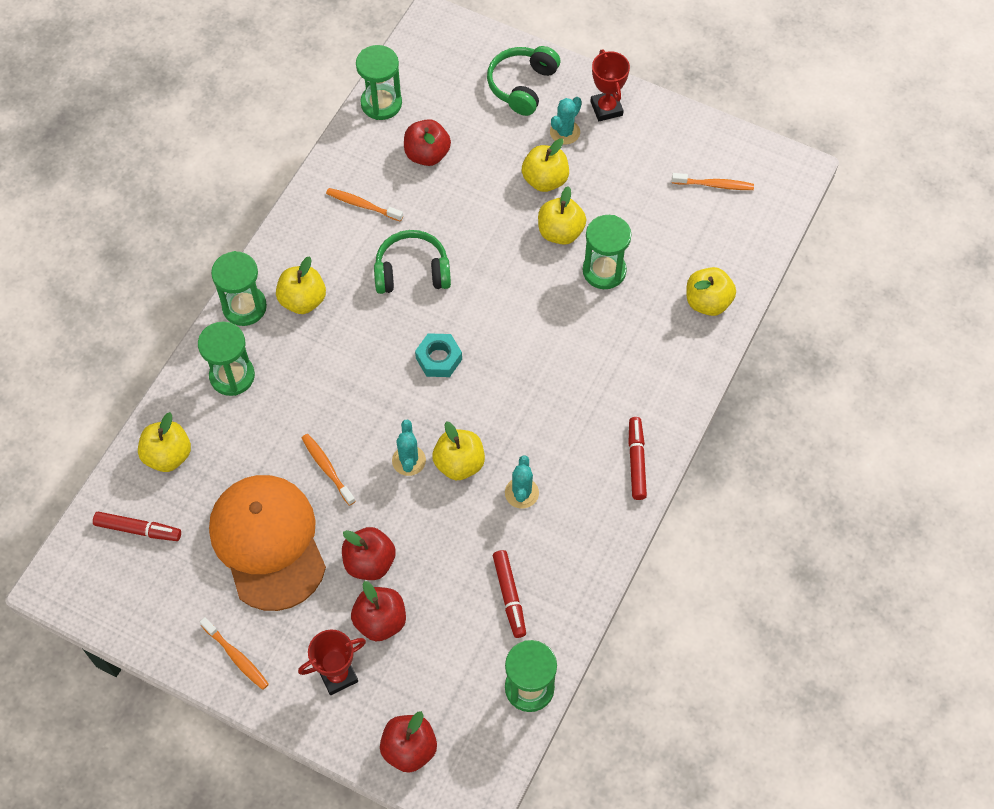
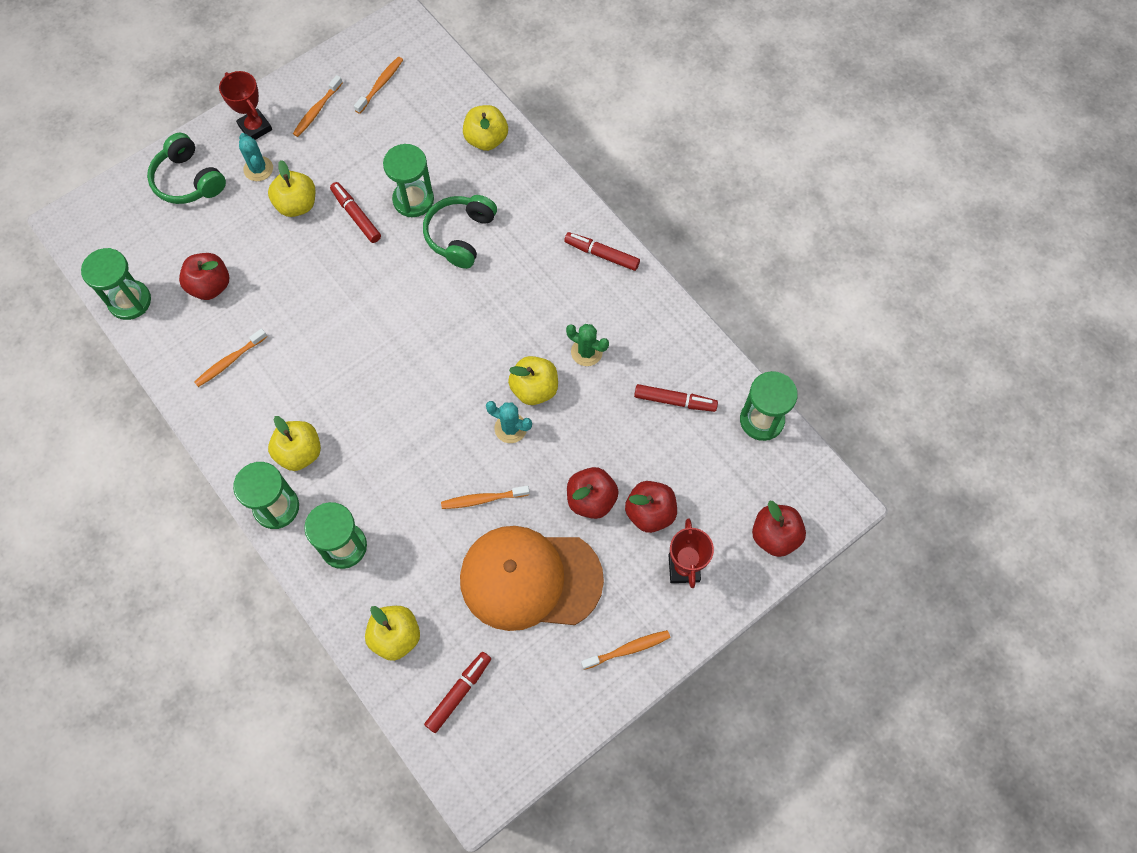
camera: 65 degrees left, 5 degrees up
(412, 272) = (325, 348): green headphones -> green headphones (460, 235)
(439, 359) = (424, 363): turquoise nut -> none
(521, 493) = (586, 352): turquoise cactus -> green cactus
(560, 232) = (356, 216): yellow apple -> red marker
(606, 108) = (255, 127): red trophy -> red trophy turned 45 degrees clockwise
(654, 147) = (317, 110): none -> orange toothbrush

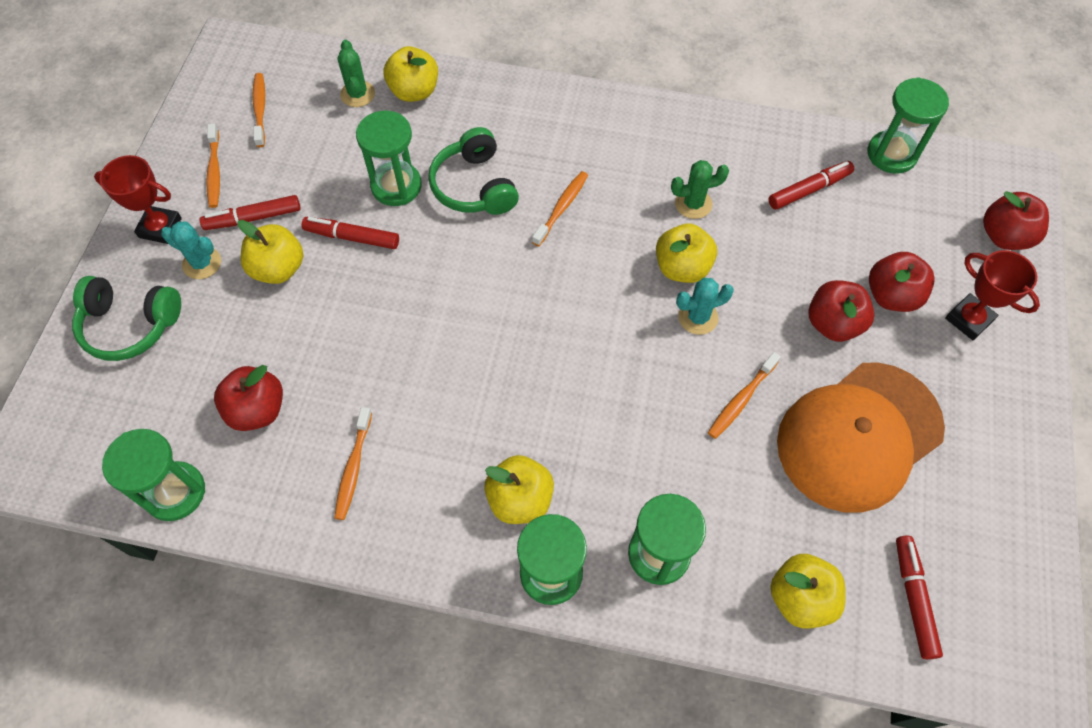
camera: 40 degrees left, 5 degrees down
(449, 116) = (357, 94): none -> green cactus
(601, 254) = (619, 117): red marker -> red marker (253, 218)
(628, 649) = (1004, 427): orange toothbrush -> orange toothbrush (561, 208)

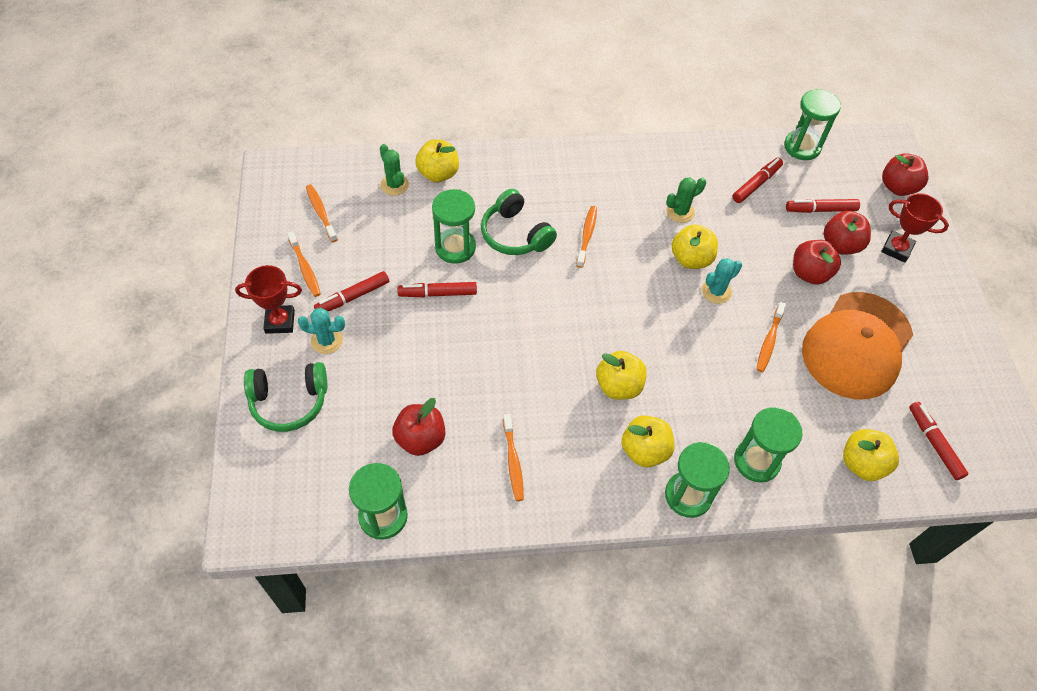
camera: 20 degrees left, 5 degrees down
(278, 268) = (390, 330): yellow apple -> yellow apple (618, 386)
(883, 243) = (820, 210): none -> red marker

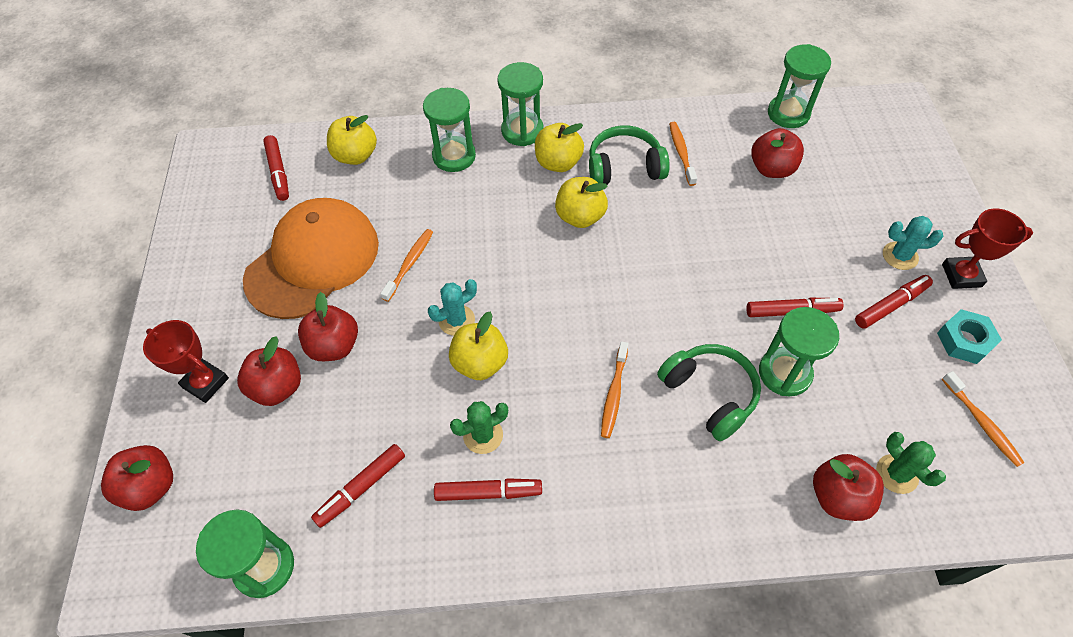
camera: 175 degrees left, 0 degrees up
(289, 402) = (911, 197): green headphones -> green headphones (624, 167)
(305, 268) = (964, 340): orange toothbrush -> turquoise nut
(438, 174) = (838, 497): yellow apple -> red apple
(820, 210) = (282, 443): red marker -> red marker (488, 492)

